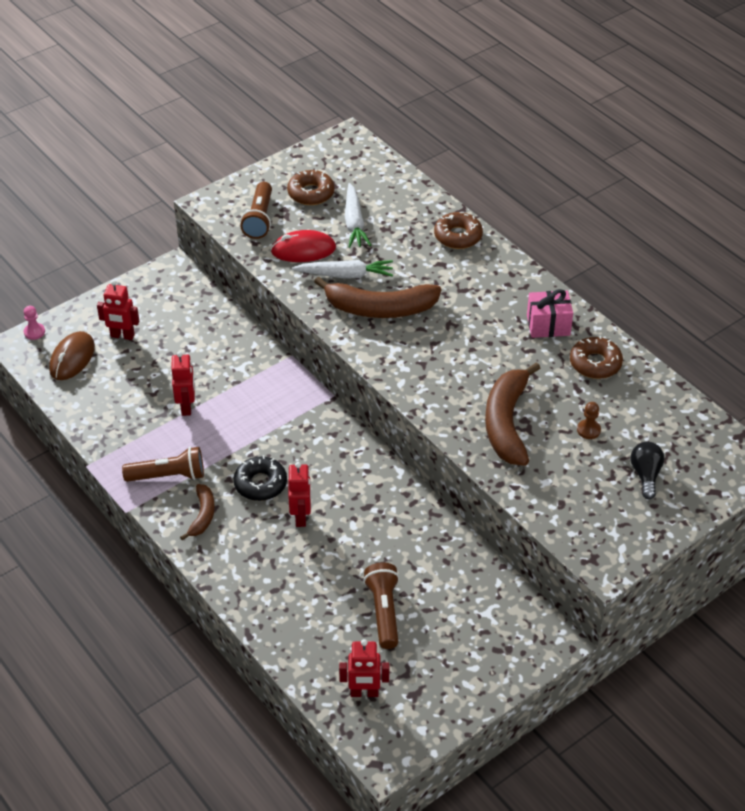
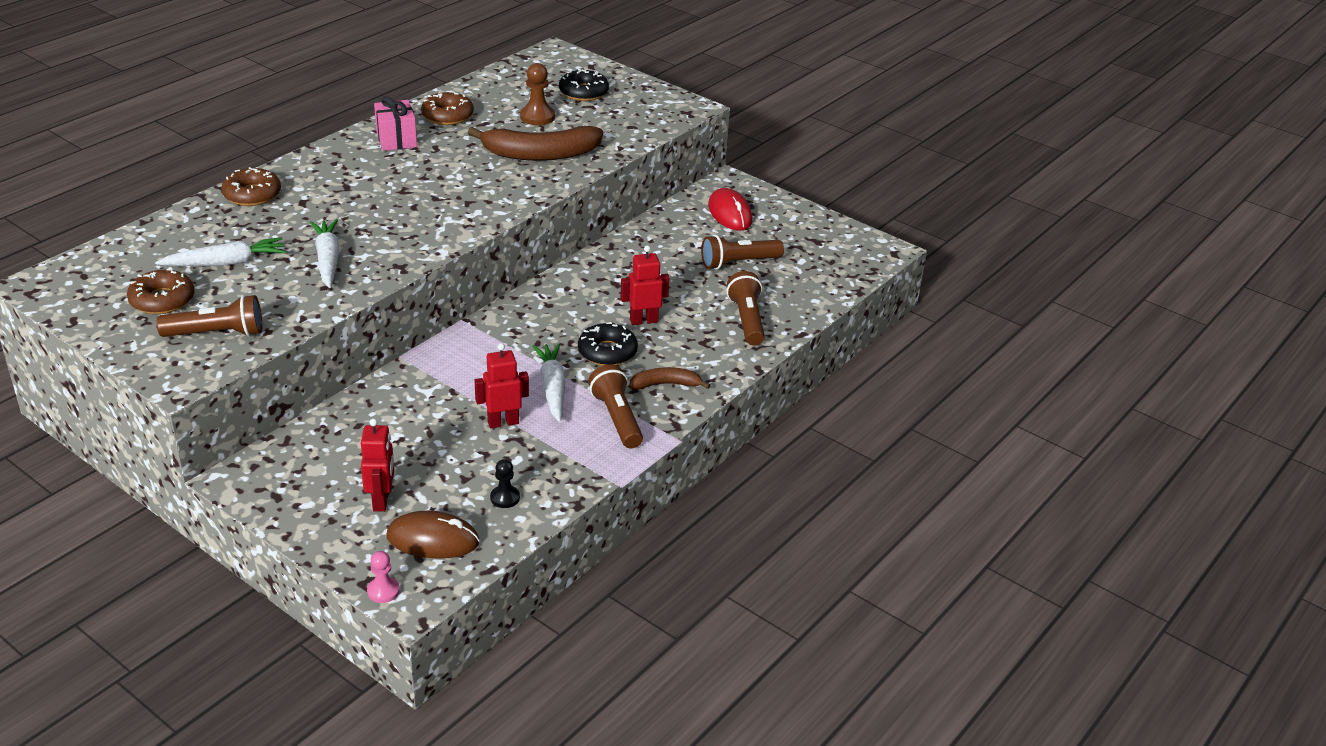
camera: 105 degrees left, 10 degrees down
(99, 399) = (505, 498): none -> black pawn
(221, 441) = (552, 388): none -> white carrot
(283, 595) = (746, 320): none -> brown flashlight
(303, 250) = (281, 293): red mouse -> red mouse (730, 213)
(364, 693) = (829, 265): red robot -> none
(380, 309) = (385, 233): brown banana -> none
(588, 430) = (537, 117): brown pawn -> brown pawn, size x1.57
(645, 475) = (583, 92): black light bulb -> black donut

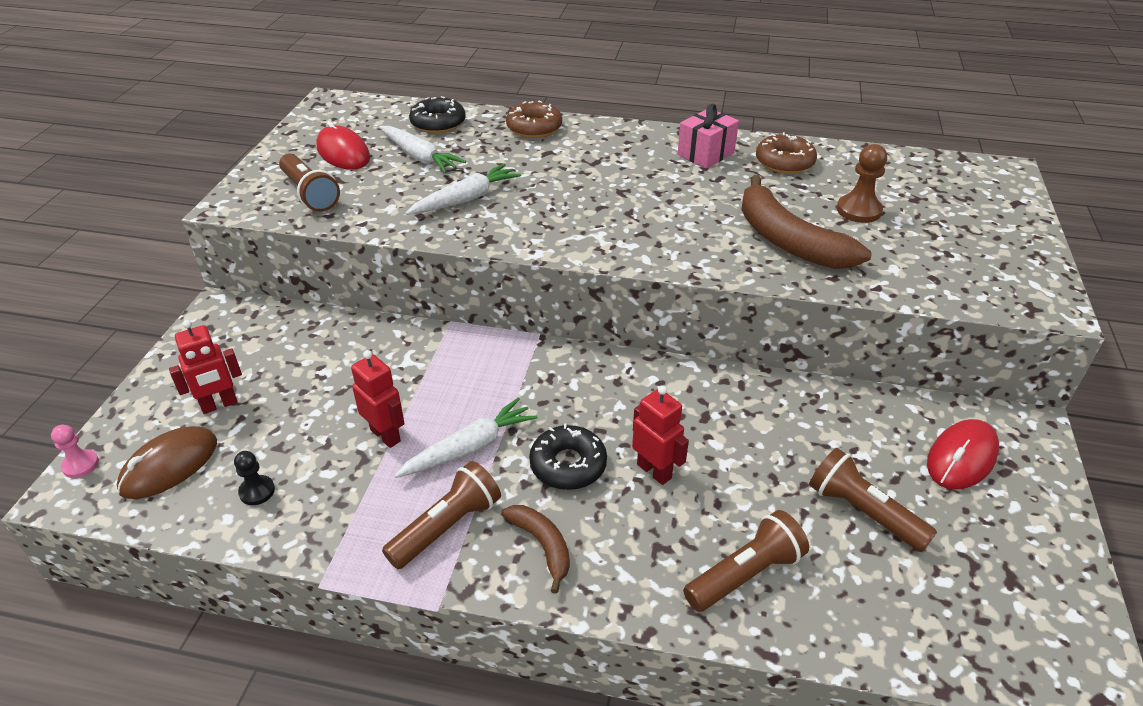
camera: 65 degrees right, 5 degrees up
(162, 300) = (343, 153): brown donut -> red mouse
(433, 539) = (169, 466): brown mouse -> brown mouse turned 60 degrees clockwise
(583, 92) = (953, 219): black donut -> black donut (438, 123)

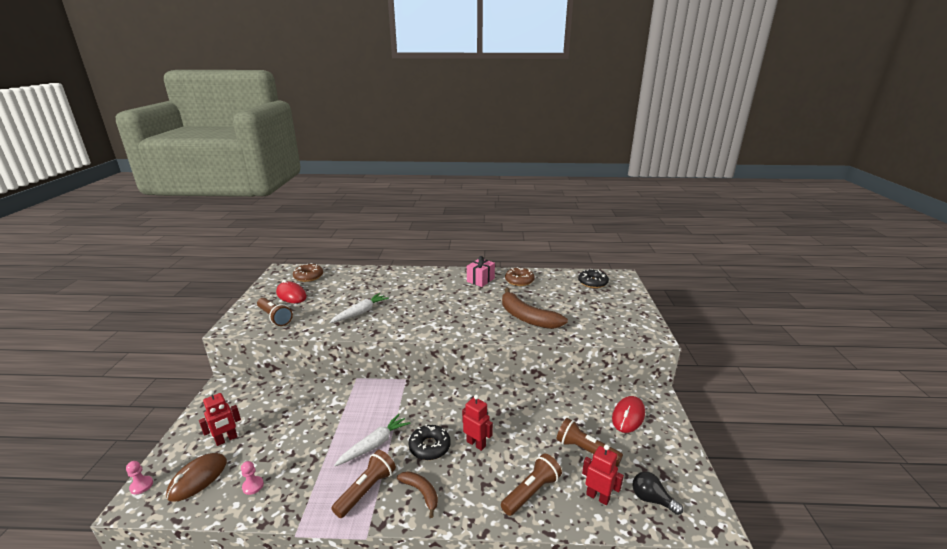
camera: 10 degrees left, 15 degrees down
(257, 491) = (253, 486): black pawn -> pink pawn
(386, 435) = (326, 444): red robot -> red robot (598, 497)
(419, 157) = (333, 293): white carrot -> none
(438, 123) = (341, 276): black donut -> black donut (592, 282)
(534, 128) = (392, 274): brown donut -> brown donut (308, 276)
(858, 210) = (558, 300): brown pawn -> none
(978, 623) = (651, 499): none -> black light bulb

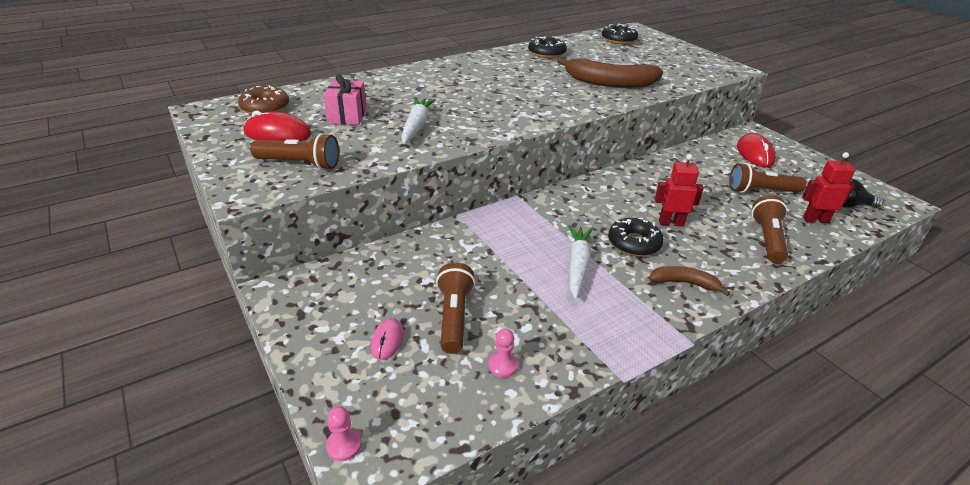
camera: 35 degrees left, 10 degrees up
(198, 478) = (417, 396): brown mouse -> none
(226, 439) = (387, 340): red robot -> pink mouse
(366, 490) = (631, 306): brown flashlight -> brown flashlight (454, 317)
(480, 280) = (504, 61): pink gift -> pink gift (347, 116)
(519, 280) = (546, 53): brown donut -> black donut

